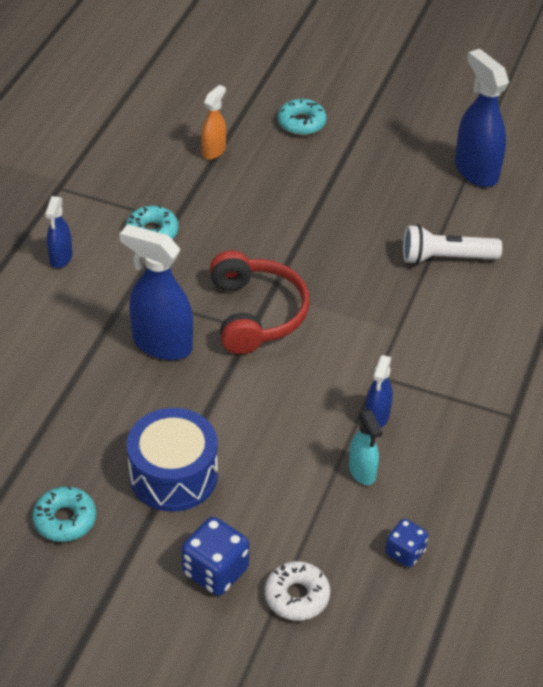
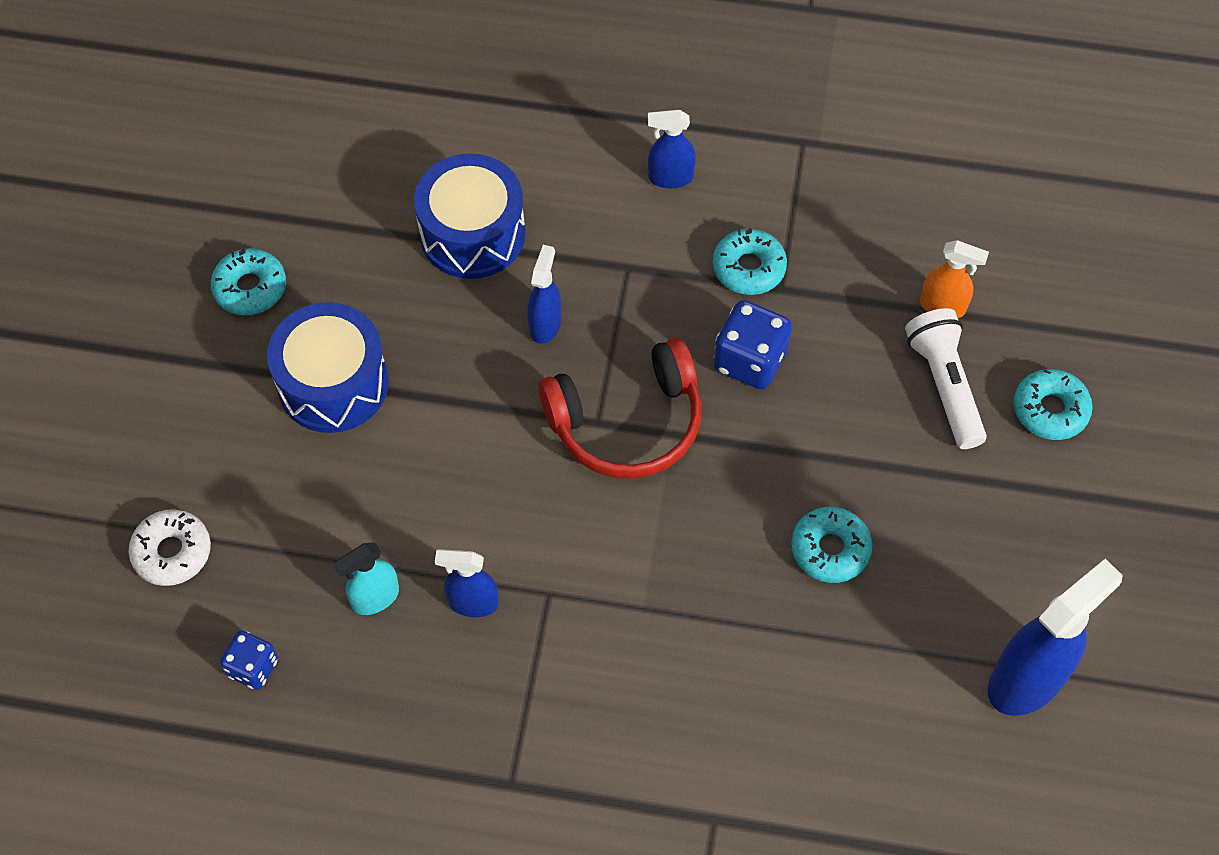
camera: 80 degrees right, 15 degrees up
(66, 373) = (472, 234): none -> blue drum
(162, 344) = (545, 324): blue spray bottle -> blue spray bottle, size x0.55
(215, 571) = (198, 457): blue dice -> blue dice (750, 360)
(374, 234) = (830, 549): none -> turquoise donut
(446, 258) = (808, 656): white flashlight -> white flashlight (944, 385)

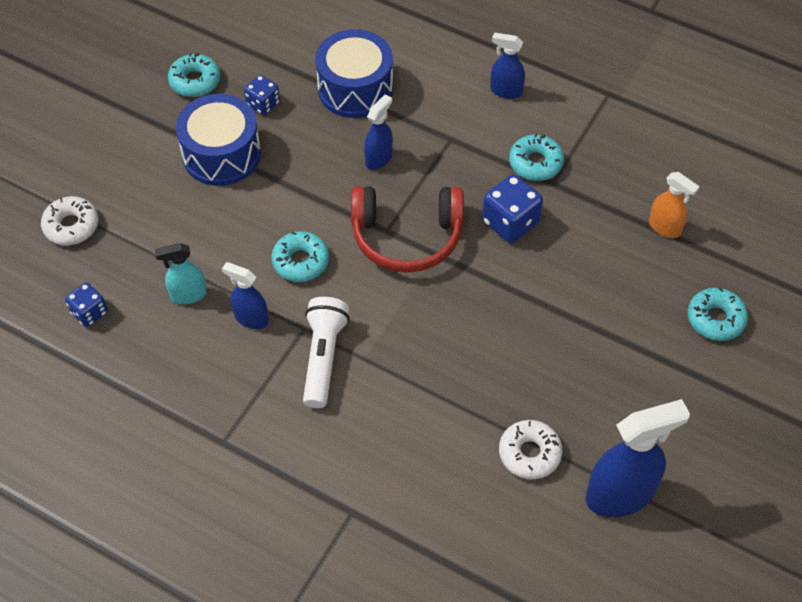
camera: 20 degrees right, 5 degrees down
(358, 293) = (263, 104): none -> blue dice
(830, 549) = (513, 362): turquoise donut -> turquoise donut (300, 261)
(898, 664) = (529, 453): none -> white donut
(944, 385) = (643, 280): white flashlight -> white flashlight (323, 357)

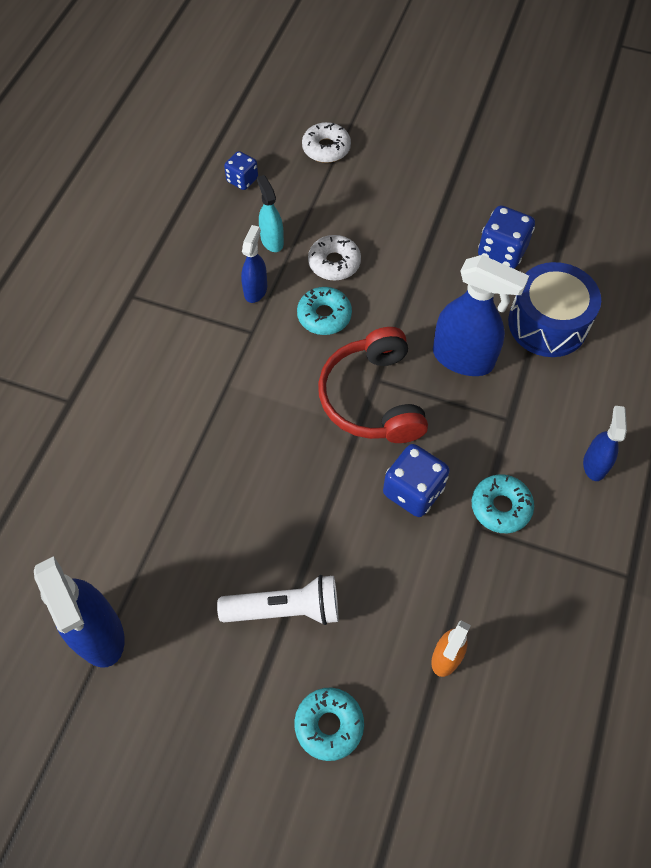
camera: 80 degrees right, 5 degrees up
(195, 81) = (512, 195): turquoise donut -> none
(221, 154) = (431, 233): blue drum -> none
(263, 104) = (501, 252): blue dice -> blue dice, size x1.59
(323, 357) = (222, 352): white flashlight -> white flashlight (285, 609)
(379, 158) = (463, 358): blue spray bottle -> blue spray bottle, size x1.81
(529, 453) = (138, 541): white donut -> white donut (334, 263)

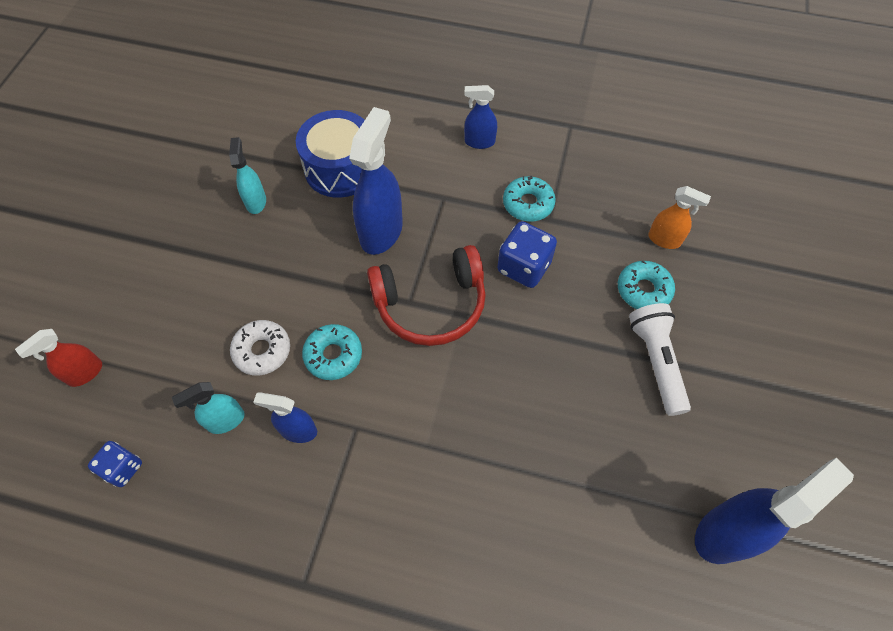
camera: 95 degrees left, 0 degrees up
(326, 148) = (85, 373): white donut -> red spray bottle
(329, 725) = (742, 319): turquoise donut -> turquoise donut (643, 290)
(501, 252) = (256, 201): blue dice -> turquoise spray bottle

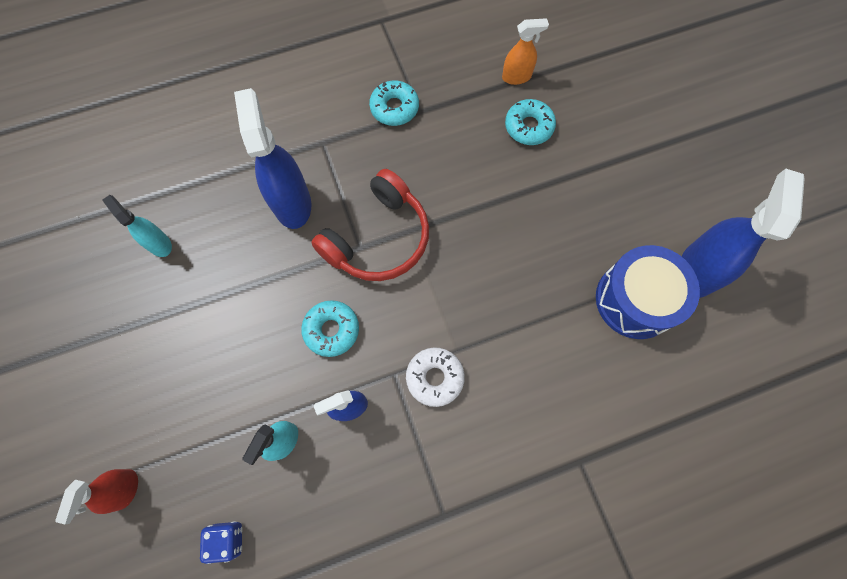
camera: 35 degrees left, 10 degrees up
(262, 351) = (269, 366): white donut -> white donut (434, 378)
(340, 168) = (213, 169): blue drum -> blue drum (635, 300)
(479, 142) = (316, 77): blue spray bottle -> none
(524, 267) = (428, 163): blue dice -> none
(656, 362) = (574, 177): white flashlight -> none

